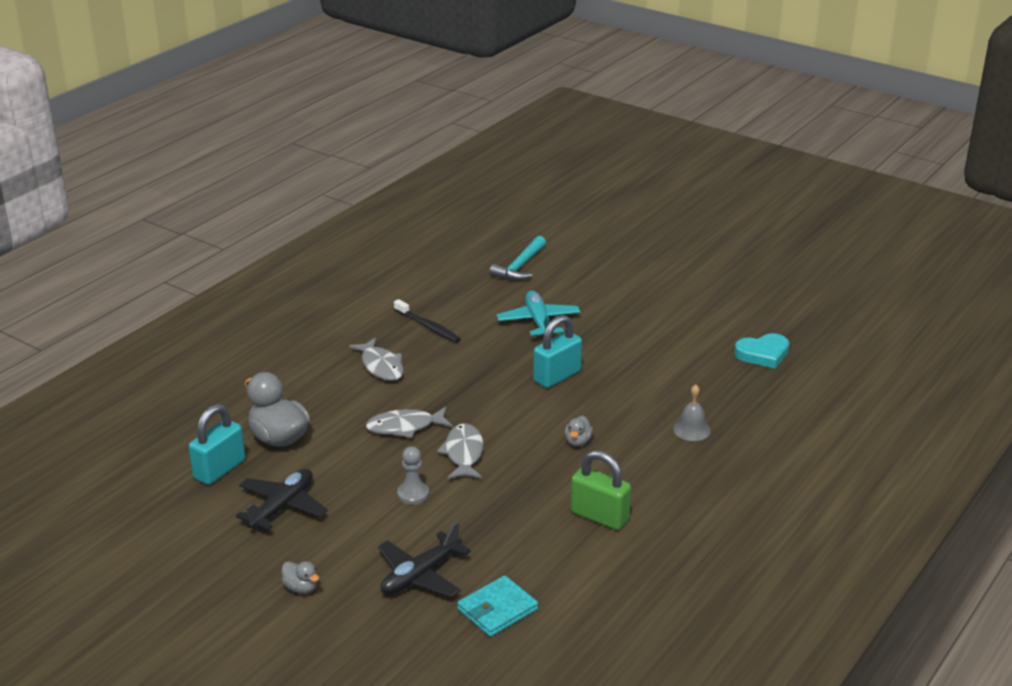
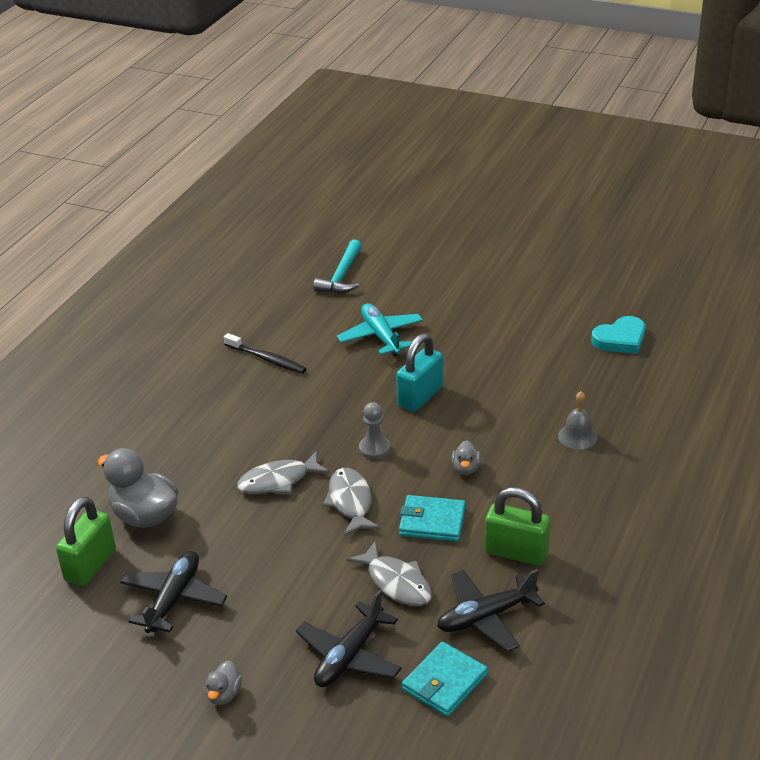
camera: 10 degrees left, 5 degrees up
(219, 469) = (90, 565): turquoise padlock -> green padlock
(301, 588) = (224, 694): grey duck -> grey duck turned 75 degrees clockwise
(381, 366) = (230, 413): grey fish -> grey fish (396, 582)
(413, 494) = (311, 559): grey pawn -> grey pawn (374, 448)
(532, 480) = (432, 521): none -> turquoise wallet
(553, 564) = (486, 617): none -> black plane

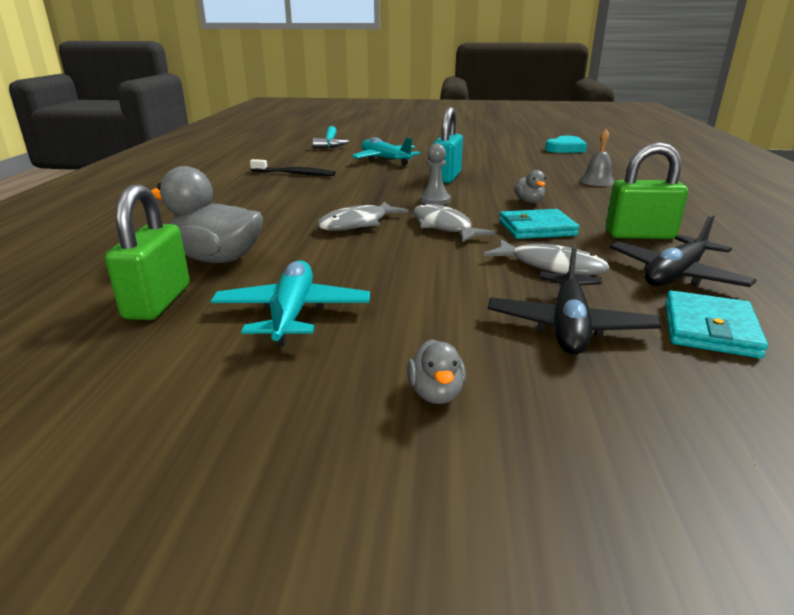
camera: 20 degrees left, 10 degrees down
(174, 599) = (292, 313): black plane -> turquoise plane

